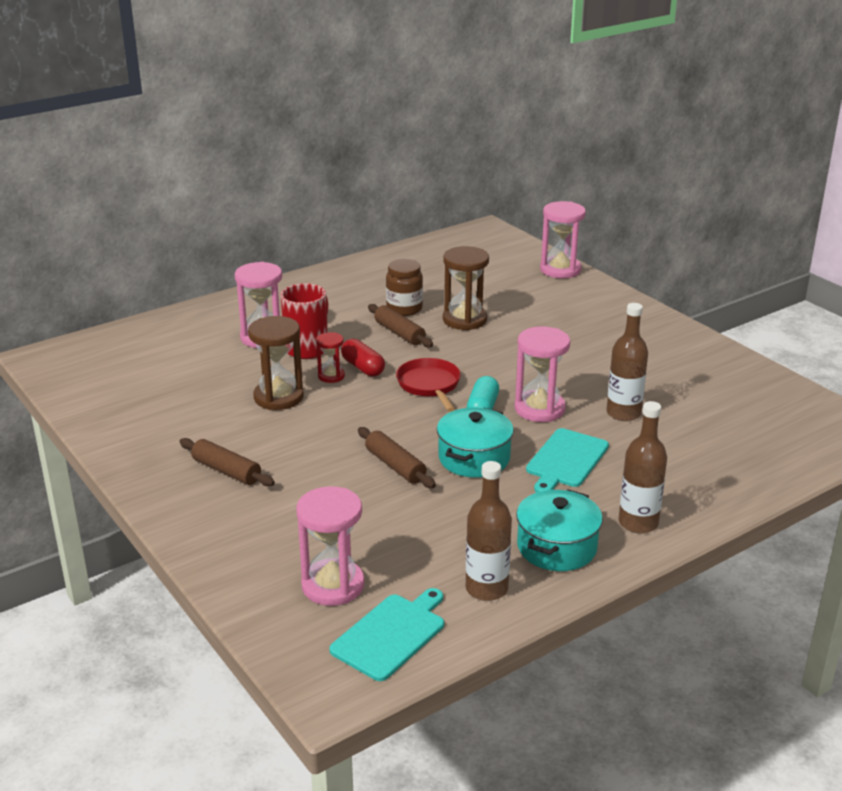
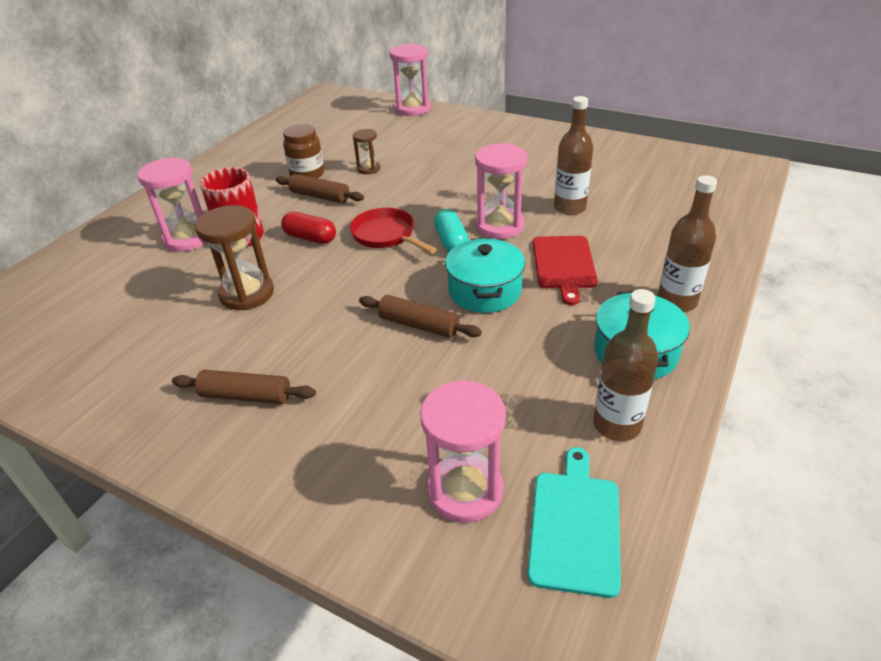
camera: 25 degrees left, 10 degrees up
(331, 376) = (285, 255): red hourglass -> none
(464, 320) = (368, 169): brown hourglass -> brown hourglass, size x0.56
(566, 460) = (564, 265): turquoise cutting board -> red cutting board

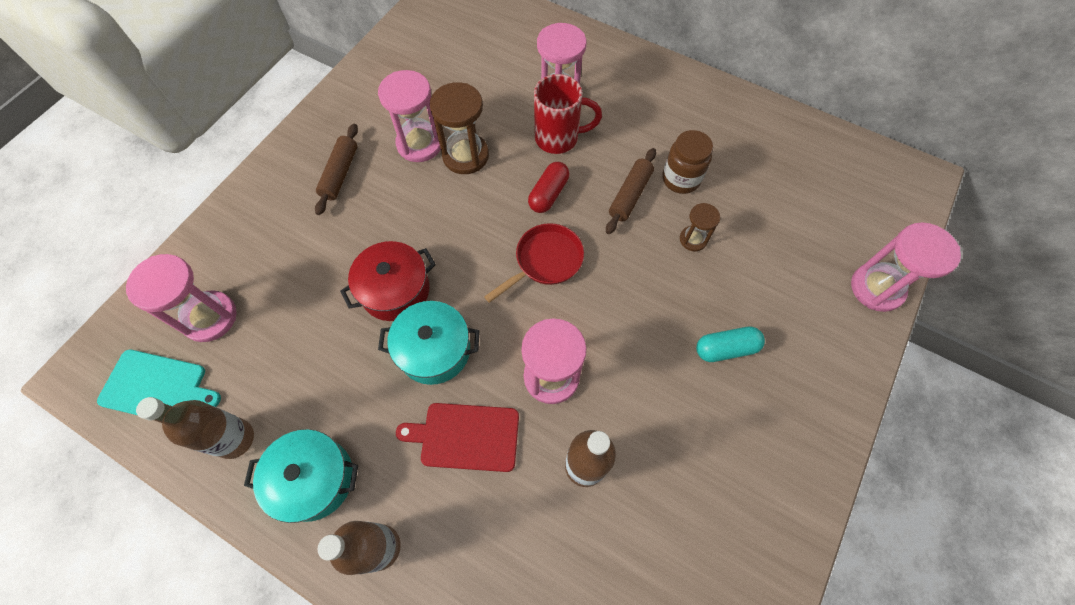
camera: 90 degrees right, 25 degrees up
(218, 330) = (419, 144): none -> pink hourglass
(419, 325) = (395, 290): brown rolling pin -> red pot
(451, 241) = (526, 323): turquoise capsule -> turquoise capsule (726, 348)

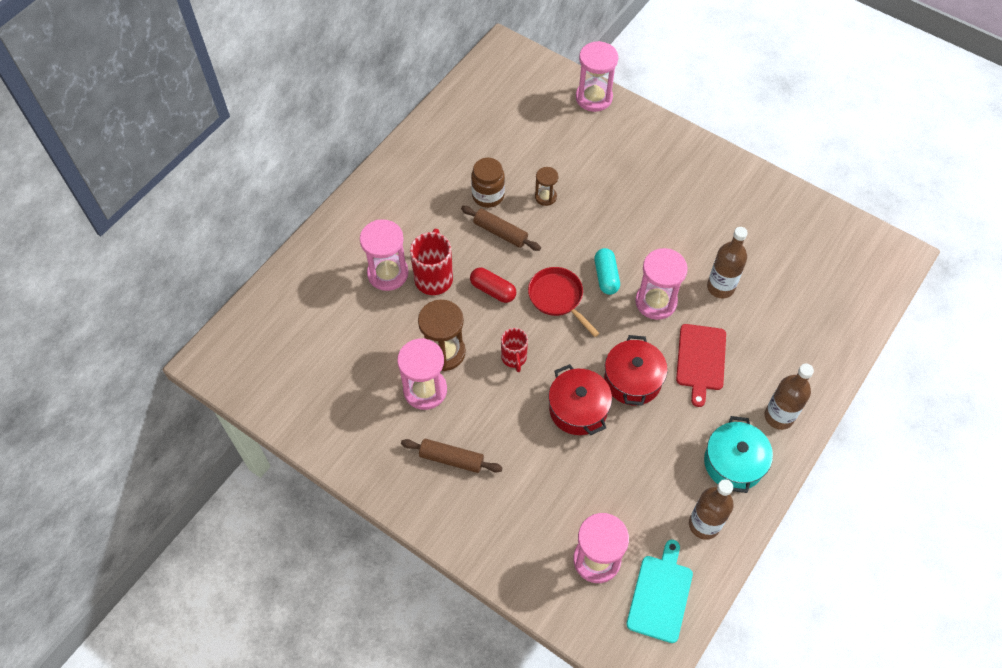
camera: 85 degrees left, 5 degrees down
(434, 350) = (632, 380): turquoise pot -> red pot
(460, 221) = (514, 358): none -> red mug
(726, 348) = (636, 192): turquoise capsule -> turquoise capsule (606, 276)

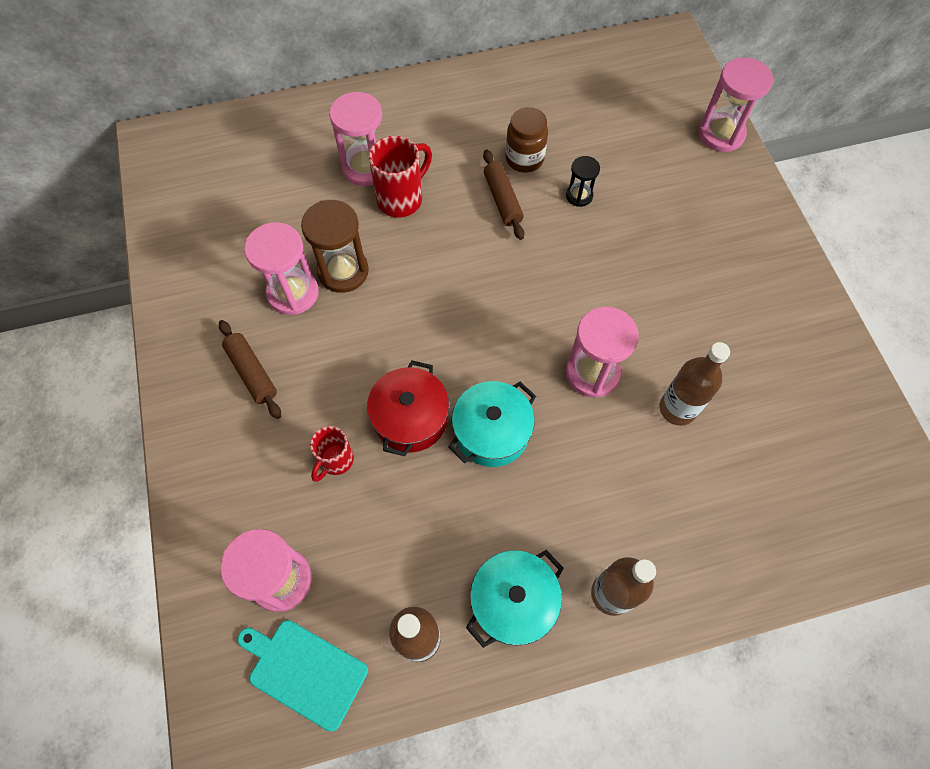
camera: 40 degrees right, 5 degrees up
(493, 290) = (443, 247): red capsule -> none
(514, 358) = (399, 324): red mug -> red mug (335, 461)
(545, 197) = (579, 196): brown hourglass -> black hourglass
(558, 298) = (497, 298): red pan -> none
(606, 276) = (565, 311): turquoise capsule -> none
(632, 380) = (491, 432): red pot -> turquoise pot
(660, 595) = (304, 671): turquoise cutting board -> turquoise cutting board turned 120 degrees counterclockwise
(701, 360) = (582, 467): red cutting board -> none

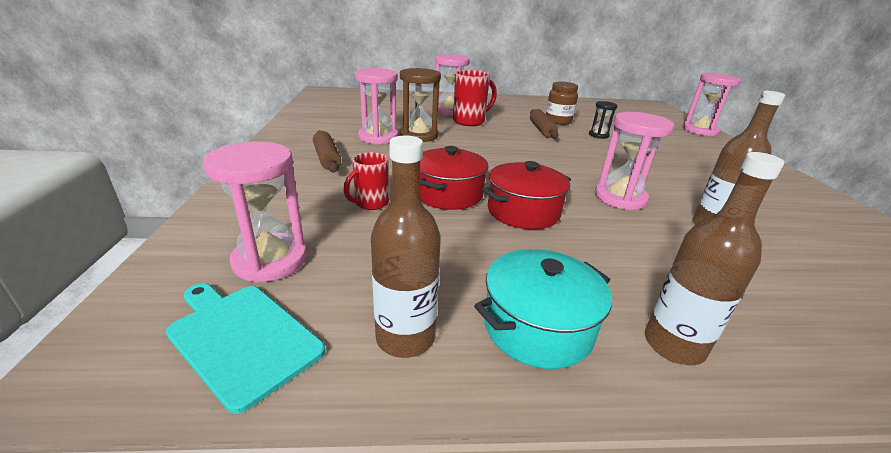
camera: 10 degrees right, 35 degrees down
(491, 432) = (523, 212): turquoise pot -> red pot

